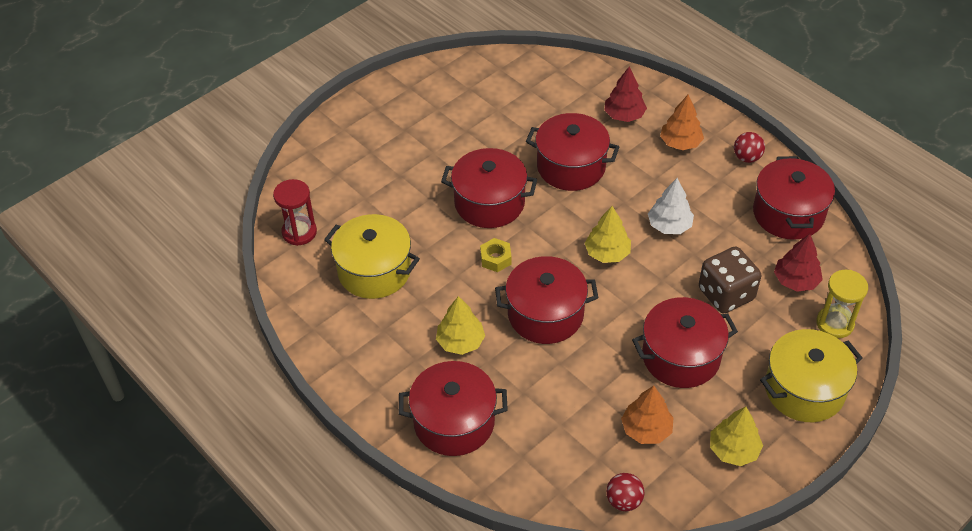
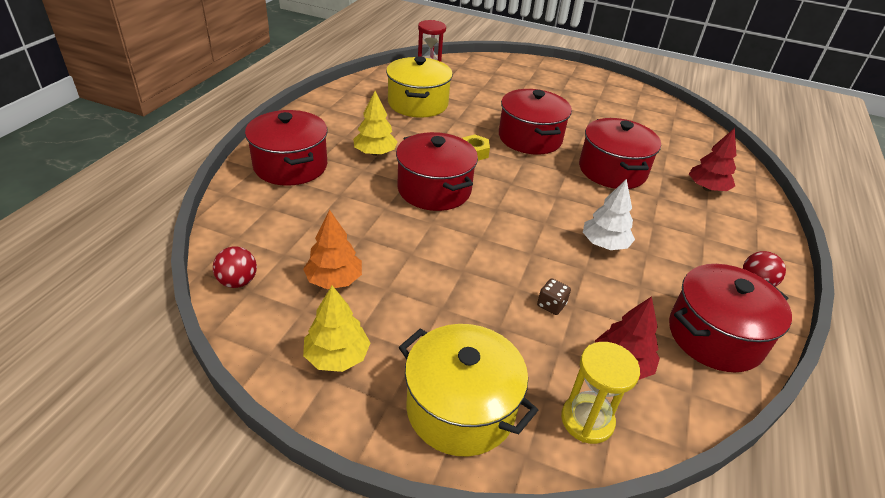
camera: 60 degrees right, 10 degrees down
(607, 253) = (533, 211): yellow tree -> none
(680, 143) = (717, 230): orange tree -> none
(680, 357) = (442, 286): red pot -> none
(726, 294) = (551, 305): brown dice -> brown dice, size x0.45

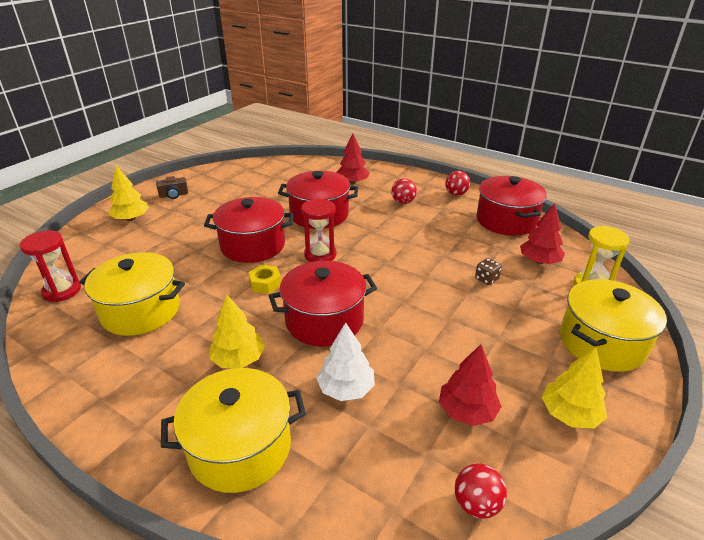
camera: 75 degrees left, 5 degrees down
(290, 166) = (240, 447): red pot -> yellow pot
(334, 280) = (467, 411): orange tree -> red tree
(535, 178) = (320, 255): none -> red hourglass
(536, 75) = (131, 219): none -> yellow tree
(588, 86) = (174, 195): none -> brown camera
(604, 244) = (415, 240): white tree -> white tree (346, 388)
(690, 232) = (403, 202): none -> red ball

